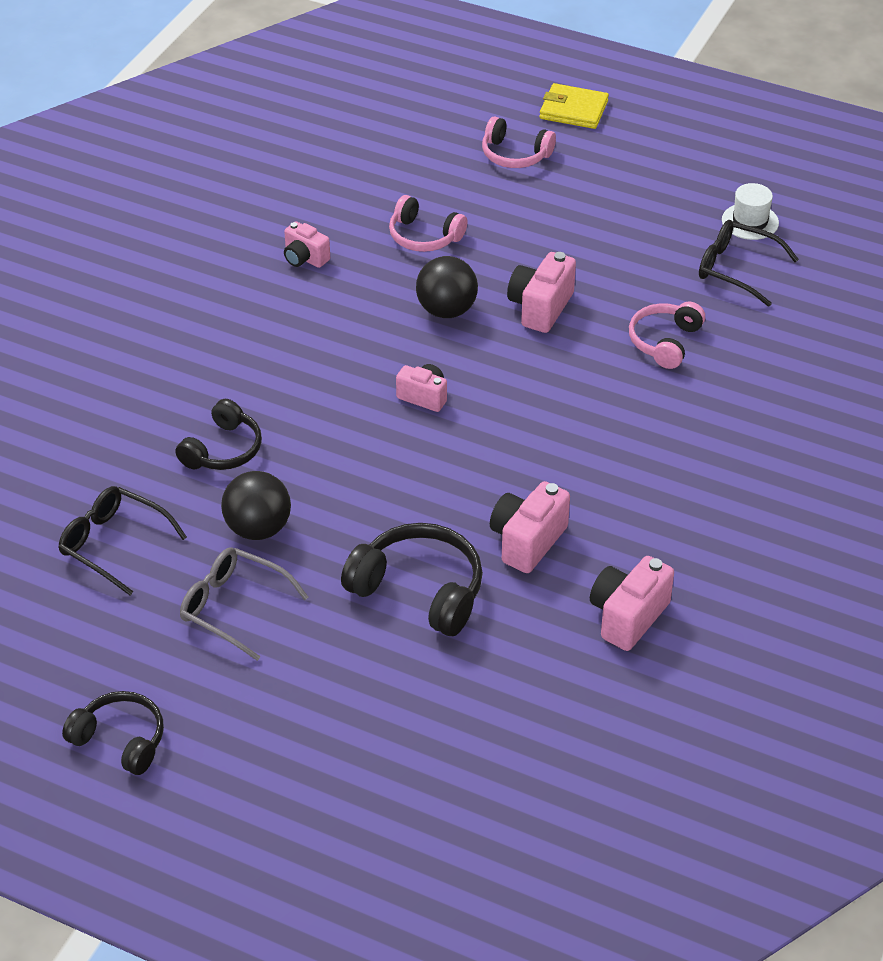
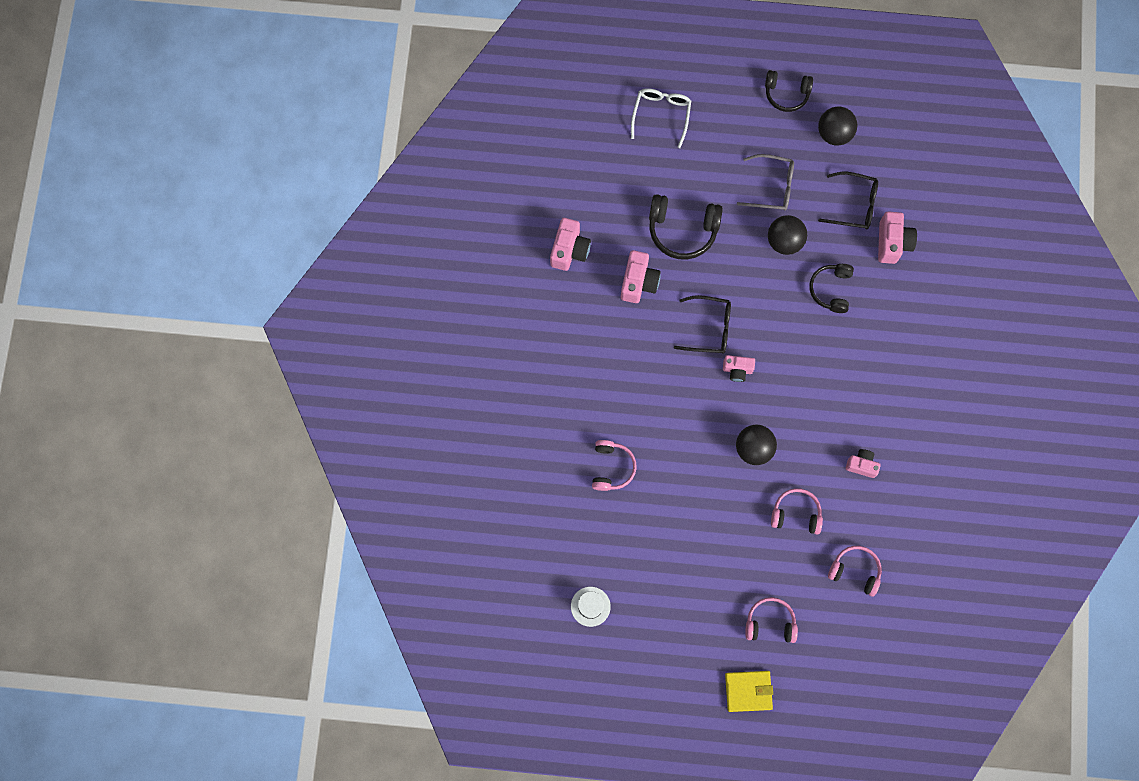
camera: 160 degrees right, 30 degrees up
(77, 653) = (834, 133): none -> black ball
(370, 774) = (661, 115): none -> white glasses
(377, 171) = (855, 571): none -> pink headphones
(540, 307) = (697, 472): pink camera -> pink camera (892, 243)
(737, 269) = (586, 553): black glasses -> black glasses (709, 328)

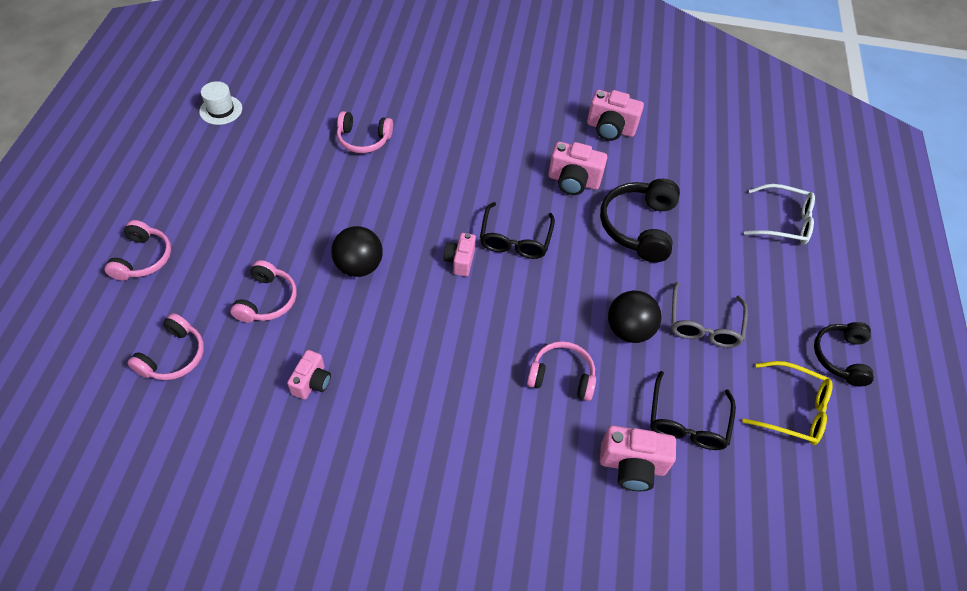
camera: 90 degrees right, 20 degrees down
(748, 691) = (73, 229): yellow wallet -> none
(831, 289) = (561, 376): black headphones -> pink headphones
(834, 133) = (792, 409): black ball -> yellow glasses

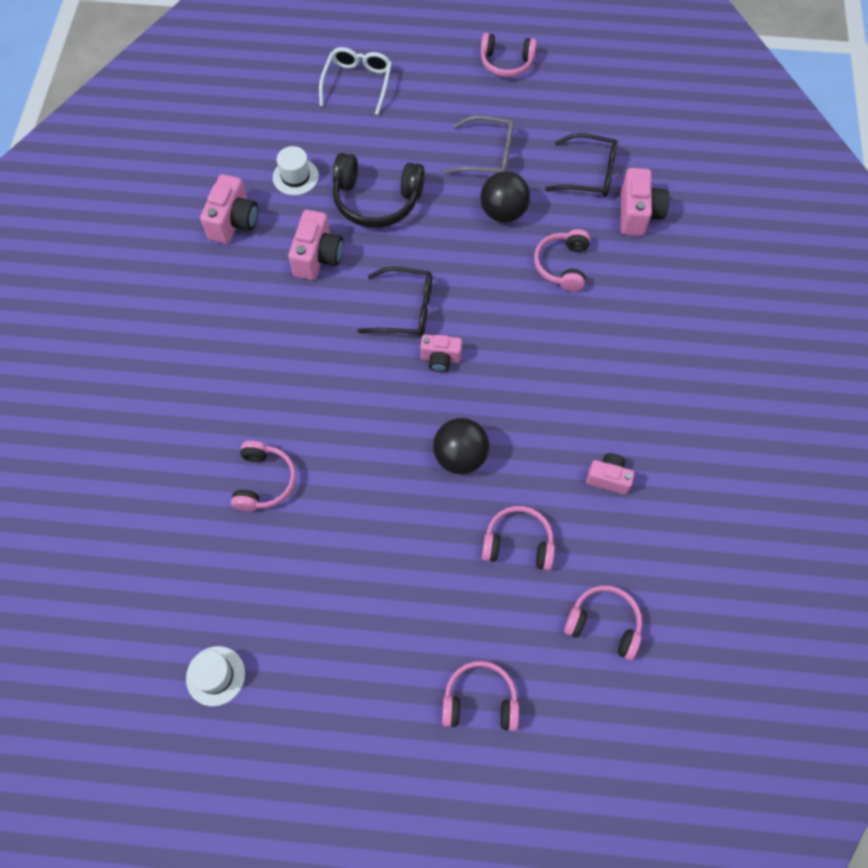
camera: 90 degrees left, 10 degrees up
(662, 170) = (295, 177): none -> white hat
(792, 409) = (563, 101): yellow glasses -> none
(840, 357) = (506, 63): black headphones -> pink headphones

